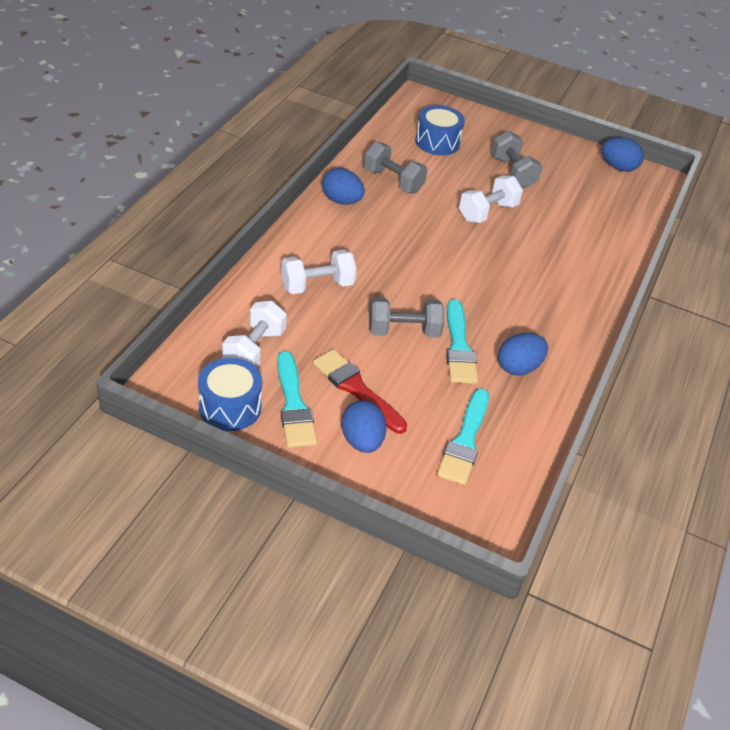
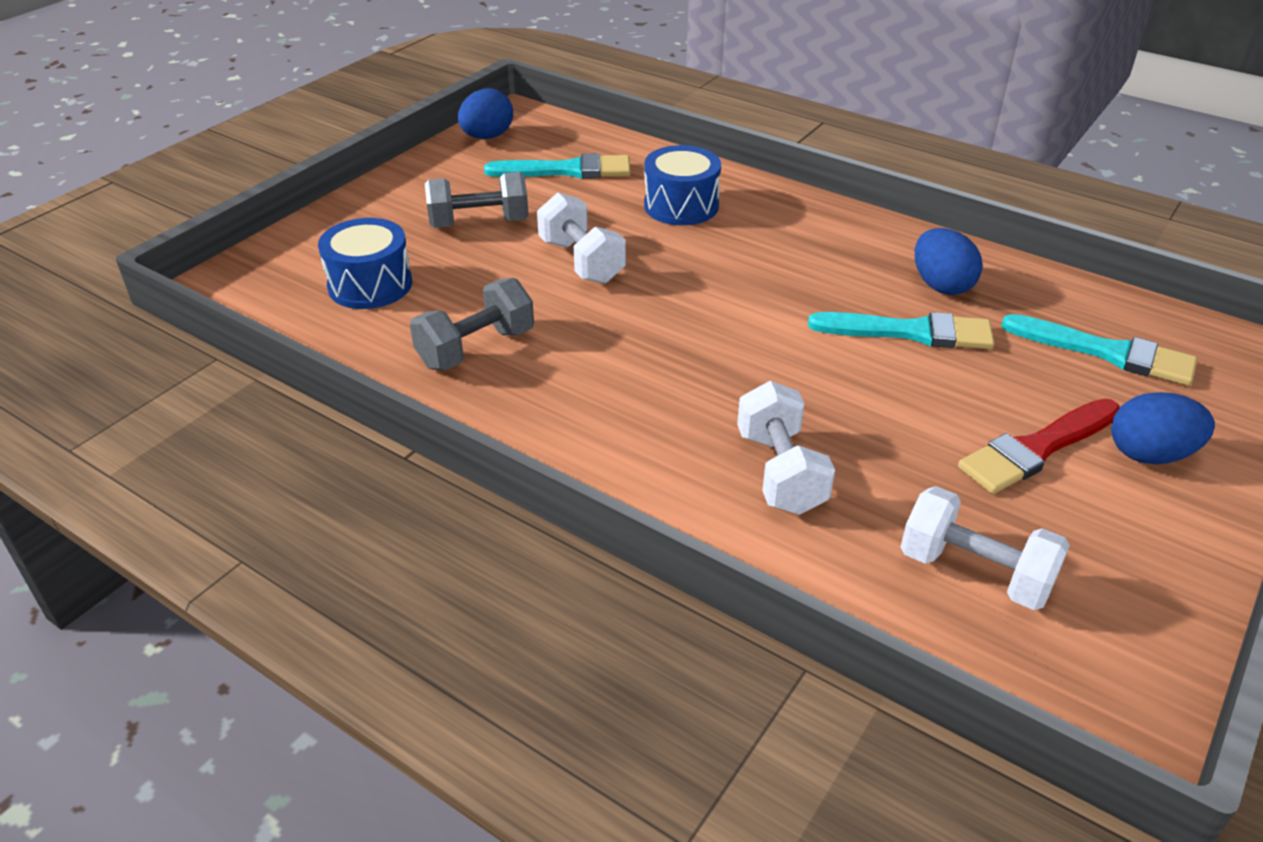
camera: 75 degrees left, 5 degrees down
(230, 407) = (1136, 616): blue drum -> blue drum (681, 206)
(294, 405) = (1100, 528): turquoise brush -> turquoise brush (567, 170)
(341, 201) = (527, 418): blue egg -> none
(403, 331) = (886, 383): grey dumbbell -> none

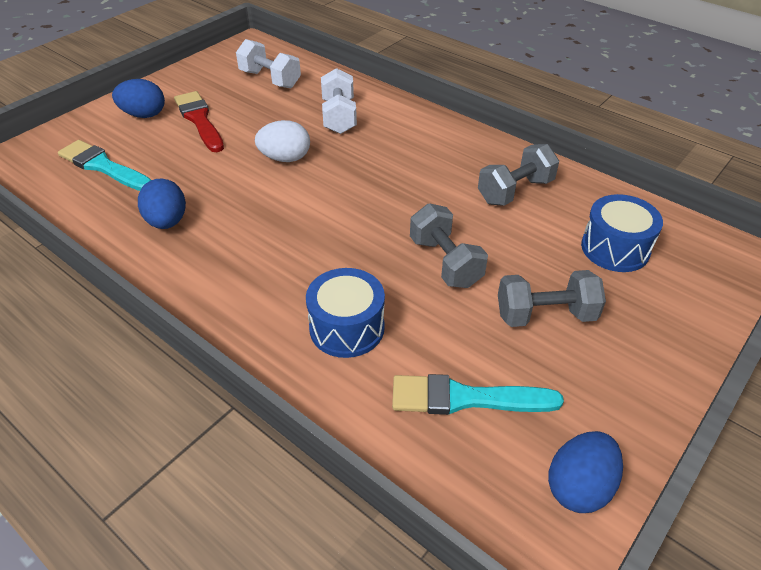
camera: 175 degrees left, 5 degrees up
(581, 261) = (445, 262): white dumbbell -> grey dumbbell
(837, 381) = (285, 158): none -> white egg
(910, 332) = (217, 186): turquoise brush -> none
(1036, 449) = (199, 120): red brush -> red brush turned 90 degrees counterclockwise

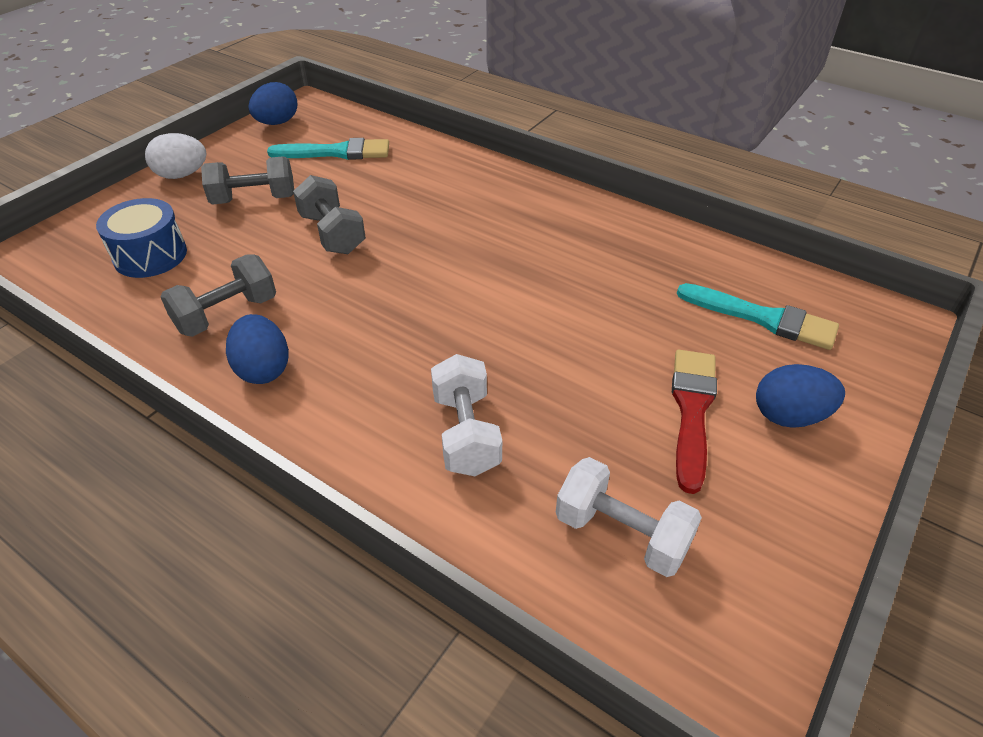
camera: 175 degrees right, 0 degrees up
(167, 222) = (630, 256): blue egg -> blue egg (263, 369)
(199, 120) = (692, 410): red brush -> red brush turned 135 degrees counterclockwise
(285, 158) = (529, 345): white egg -> white egg (182, 175)
(347, 328) = (425, 184): blue drum -> none

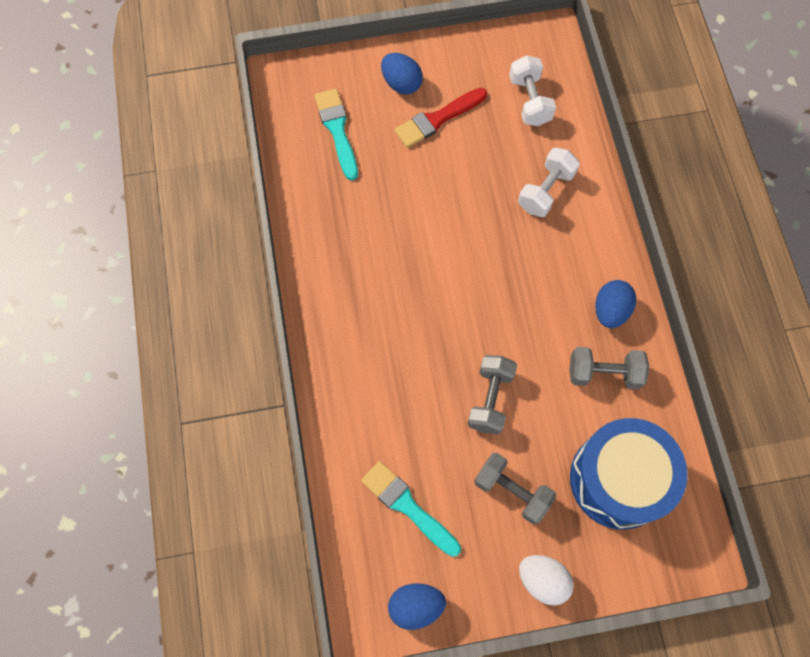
camera: 135 degrees left, 25 degrees up
(150, 255) = (618, 479): blue drum -> blue drum, size x1.68

